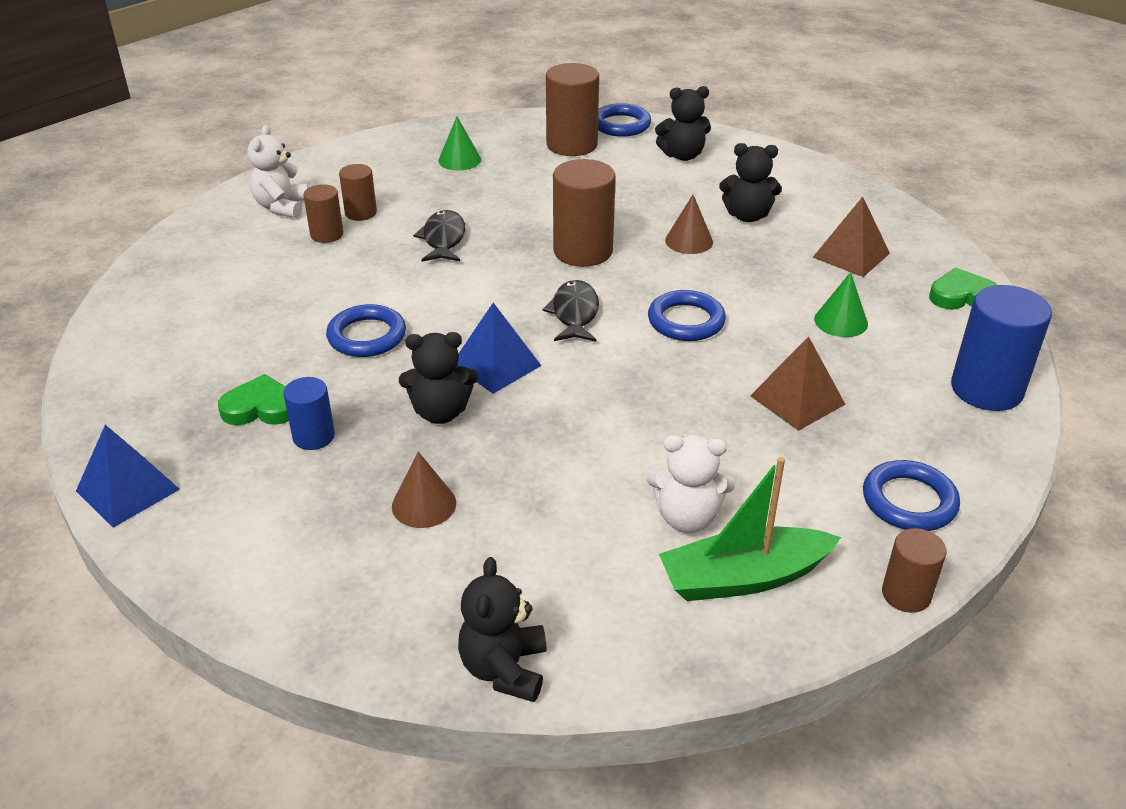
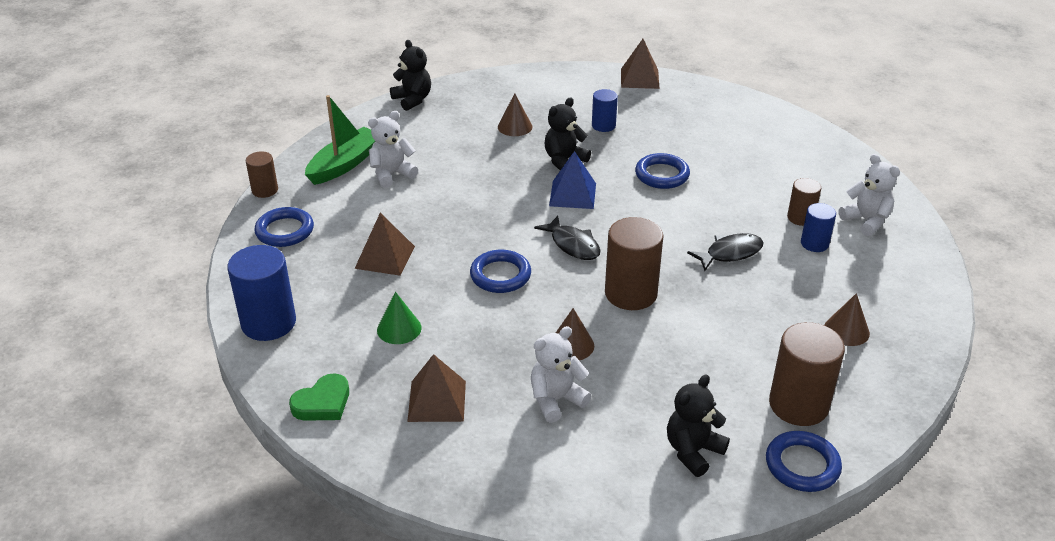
camera: 140 degrees right, 0 degrees up
(127, 490) = (639, 78): blue pyramid -> brown pyramid
(260, 408) = (647, 124): green heart -> none
(360, 213) = (814, 244): brown cylinder -> blue cylinder
(443, 239) = (730, 253): black fish -> black fish turned 75 degrees counterclockwise
(459, 160) = (846, 330): green cone -> brown cone
(747, 216) = (556, 400): black teddy bear -> white teddy bear

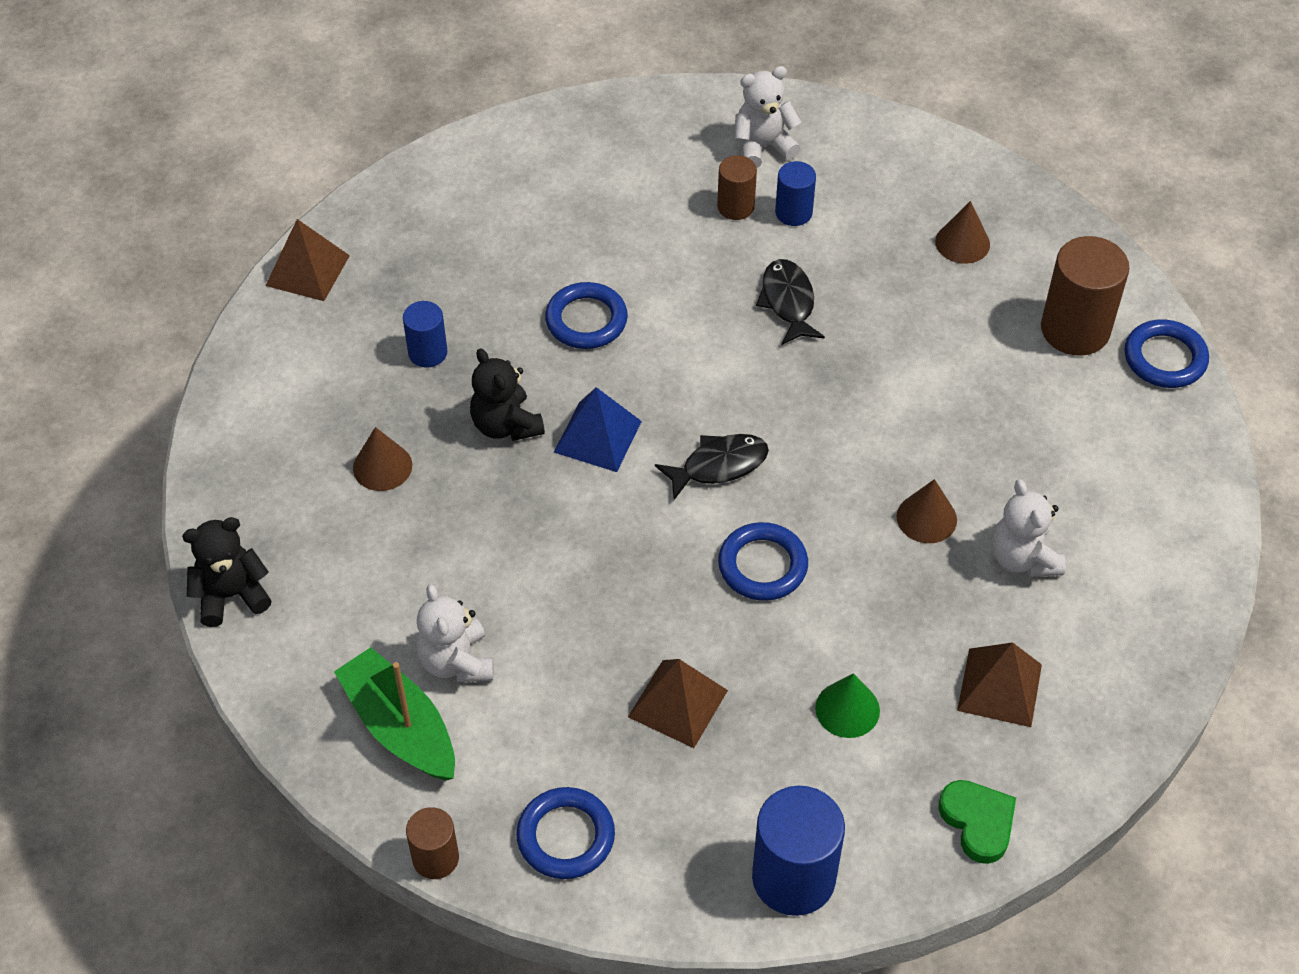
camera: 75 degrees left, 15 degrees up
(631, 293) = (841, 429): brown cylinder -> none
(693, 451) = (1129, 447): black teddy bear -> none

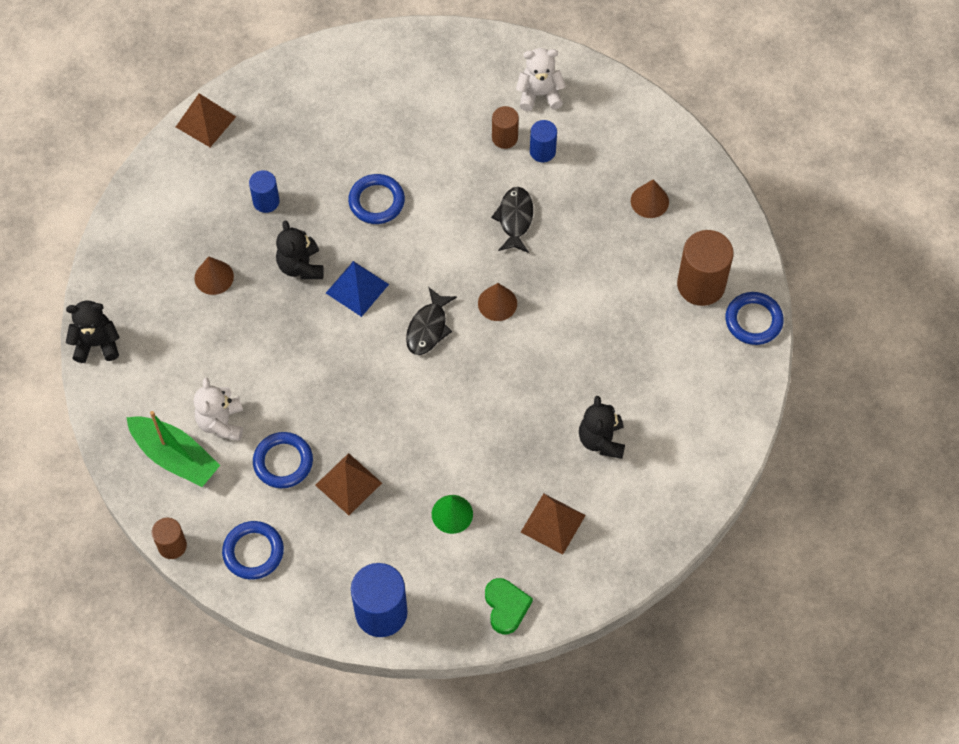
camera: 15 degrees right, 10 degrees up
(400, 727) = (175, 456): green boat -> green boat turned 150 degrees clockwise
(719, 465) = (428, 328): black fish -> black fish turned 120 degrees clockwise
(762, 565) = (432, 404): blue ring -> blue ring (283, 462)
(926, 518) = (549, 397): brown cone -> brown cone (497, 303)
(1023, 558) = (601, 440): white teddy bear -> black teddy bear

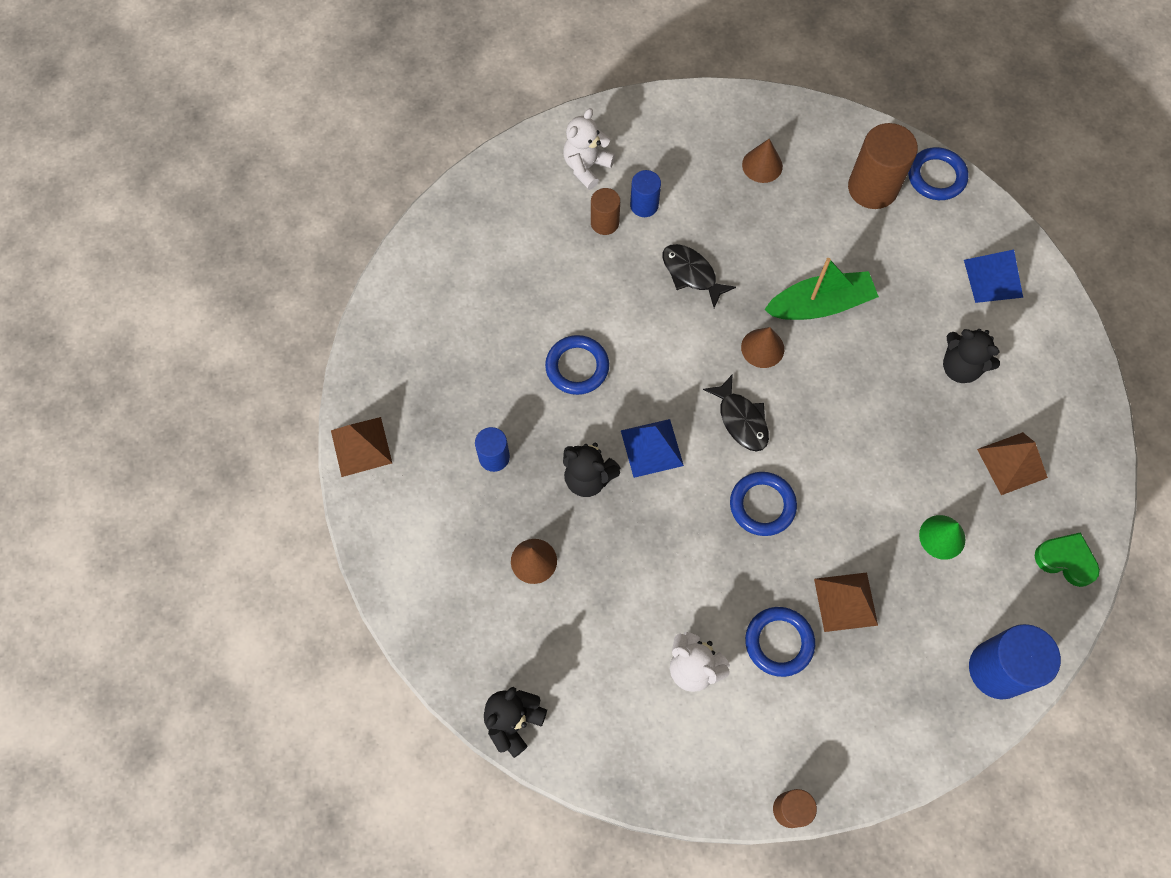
camera: 50 degrees left, 5 degrees up
(175, 456) = (696, 737): green boat -> green boat (820, 305)
(253, 552) = (852, 738): blue ring -> blue ring (762, 505)
(699, 415) = (993, 278): none -> blue pyramid

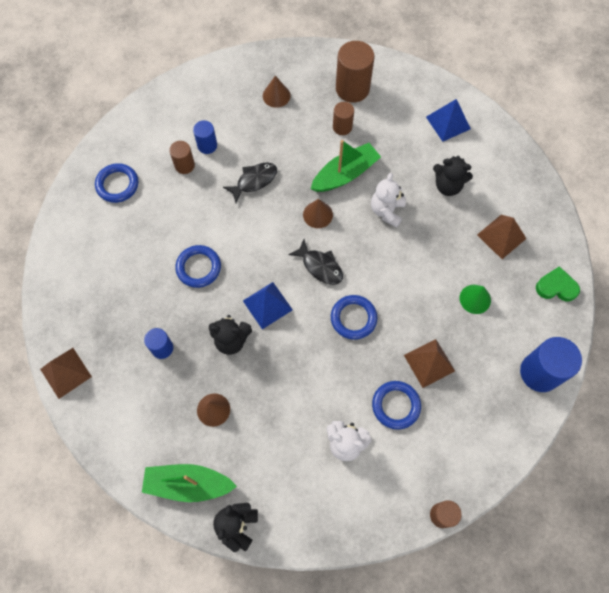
camera: 20 degrees left, 0 degrees up
(469, 645) = (188, 484): none -> green boat
(586, 167) = (159, 132): white teddy bear -> white teddy bear (387, 211)
(691, 274) = (254, 181): black fish -> black fish turned 120 degrees clockwise
(839, 237) = (342, 127): none -> brown cylinder
(936, 177) = (390, 69): blue ring -> blue ring (117, 185)

